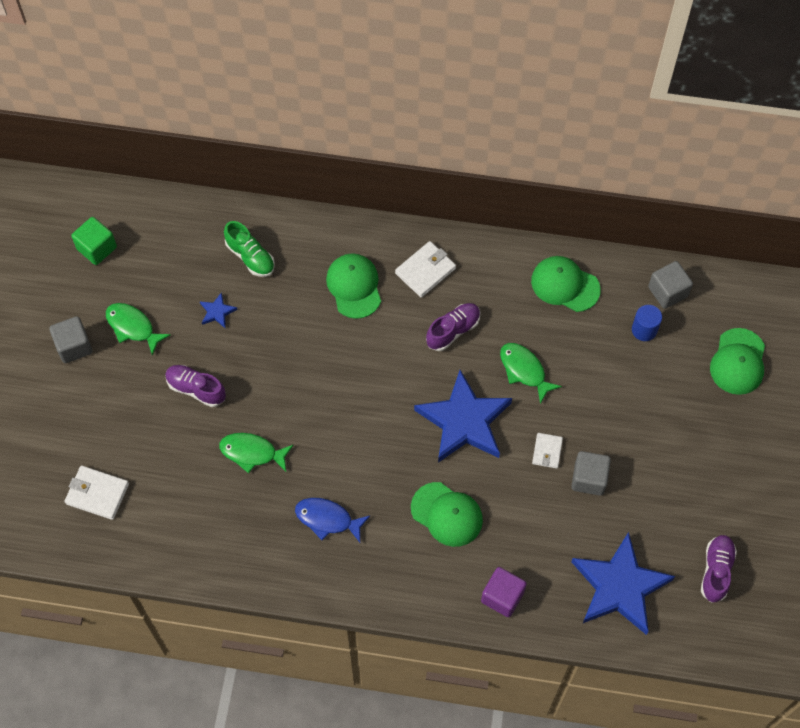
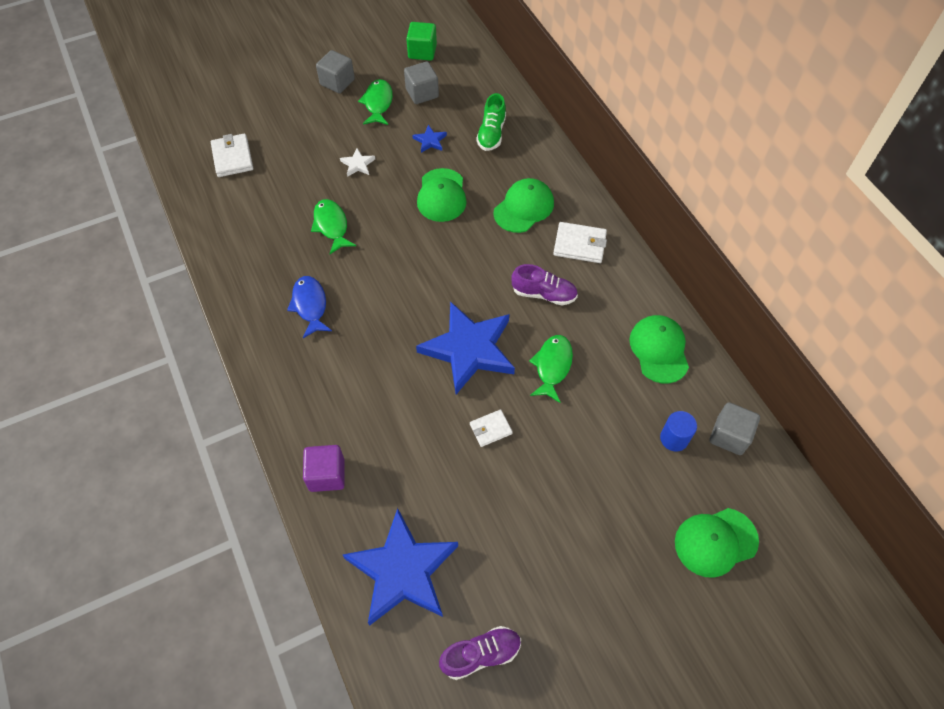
camera: 55 degrees right, 5 degrees down
(196, 389) = (358, 164): purple shoe -> white star
(447, 514) = (374, 386): green cap -> green cap (442, 195)
(589, 479) = (490, 479): grey cube -> grey cube (422, 93)

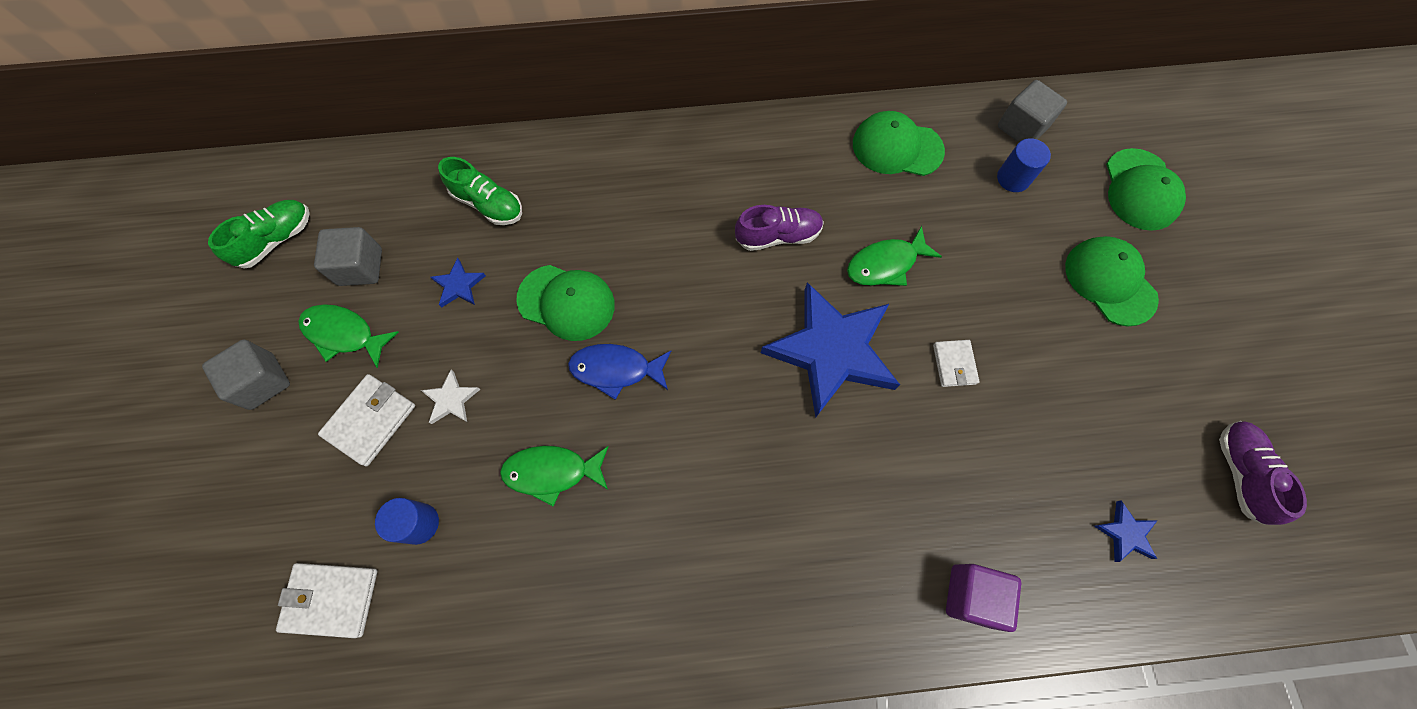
camera: 70 degrees left, 10 degrees up
(283, 177) = (419, 523): none -> blue cylinder
(310, 305) = (686, 545): blue fish -> blue fish (616, 370)
(402, 571) = (1125, 533): blue star -> blue star, size x0.40
(422, 52) = (276, 240): green cube -> green shoe
(524, 207) = (634, 210): green cap -> green cap (1109, 282)
(544, 294) = (778, 236): purple shoe -> purple shoe turned 45 degrees clockwise
(552, 366) = (885, 264): green fish -> green fish turned 60 degrees counterclockwise
(579, 245) = (719, 170): white wallet -> white wallet (371, 421)

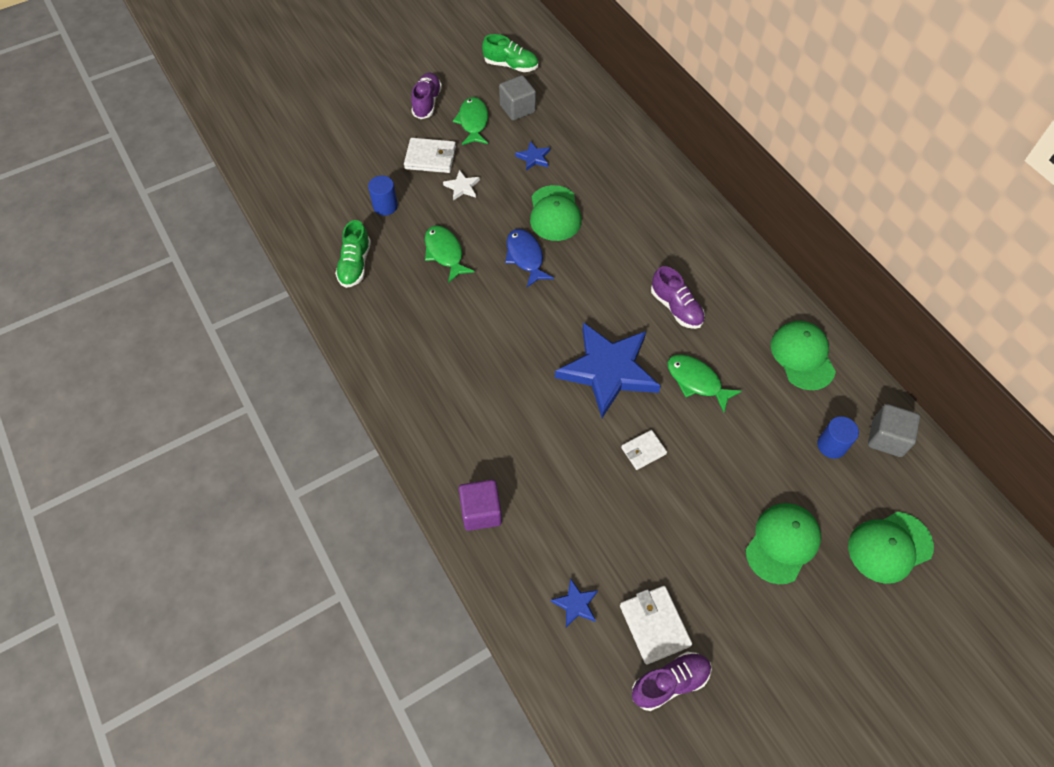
camera: 65 degrees right, 10 degrees down
(263, 382) = (427, 103): grey cube -> purple shoe
(331, 599) = (329, 189): white wallet -> white wallet (654, 625)
(488, 204) = (596, 146): green shoe -> green shoe (355, 264)

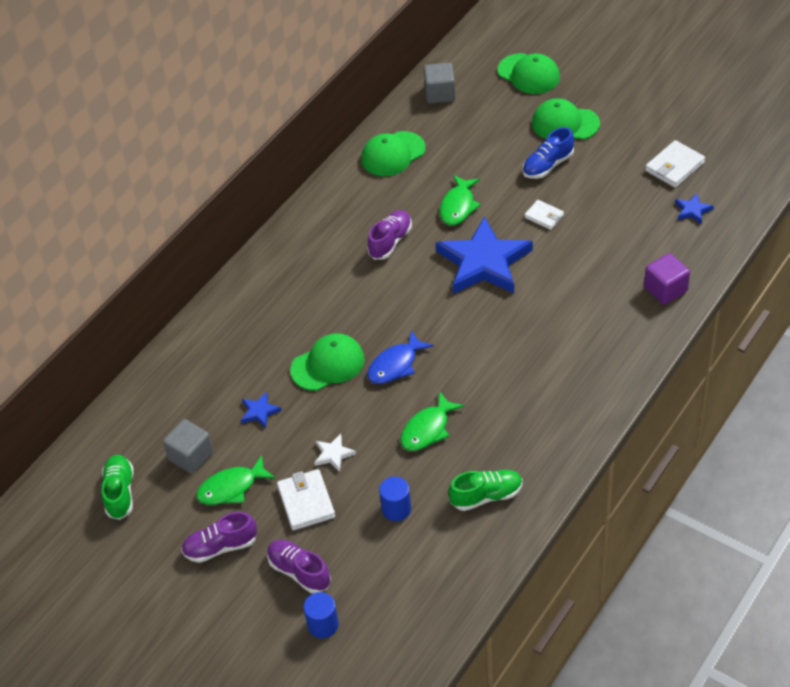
camera: 110 degrees left, 10 degrees down
(670, 683) = (706, 147): purple shoe -> purple shoe (299, 572)
(719, 491) = (547, 165): none -> blue shoe
(831, 445) = (466, 119): blue cylinder -> blue cylinder (323, 625)

